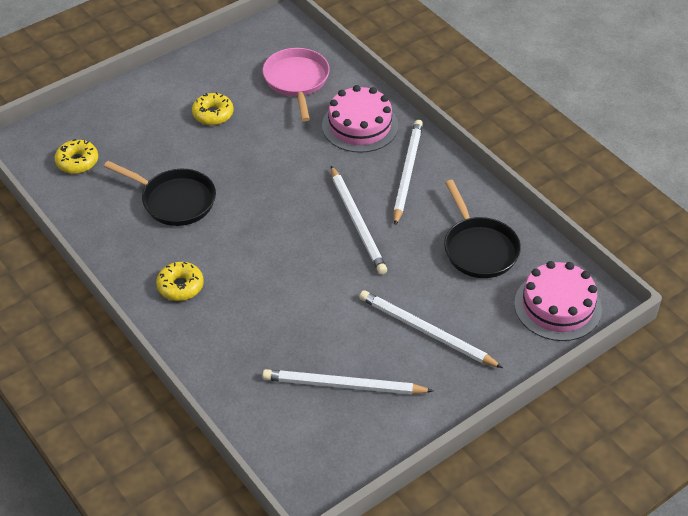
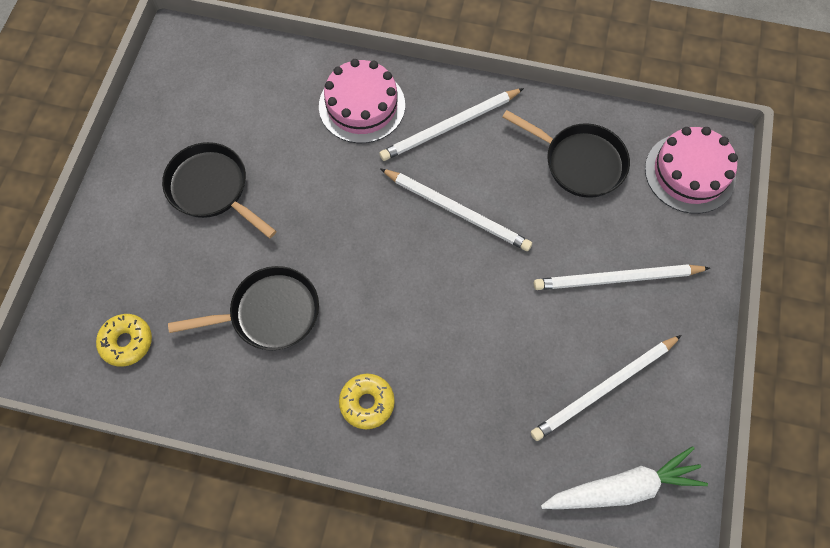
camera: 40 degrees left, 20 degrees up
(213, 114) = (212, 188): yellow donut -> black pan
(292, 447) = (622, 487): none -> white carrot
(297, 81) = (257, 96): pink pan -> none
(407, 172) = (450, 126): white pencil -> white pencil turned 90 degrees counterclockwise

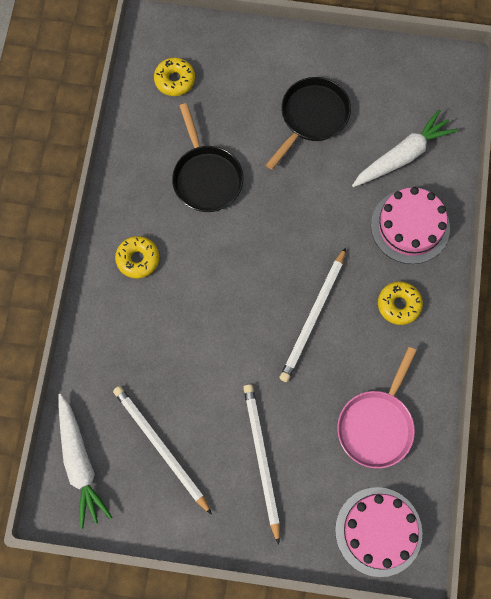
camera: 85 degrees right, 5 degrees up
(278, 103) = (402, 156): none -> white carrot
(450, 126) = (398, 305): white pencil -> yellow donut
(579, 162) = (377, 425): black pan -> pink pan

